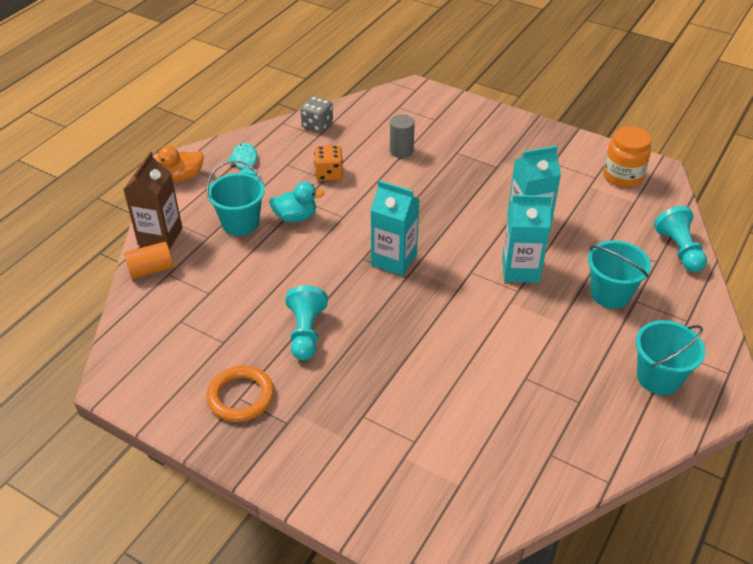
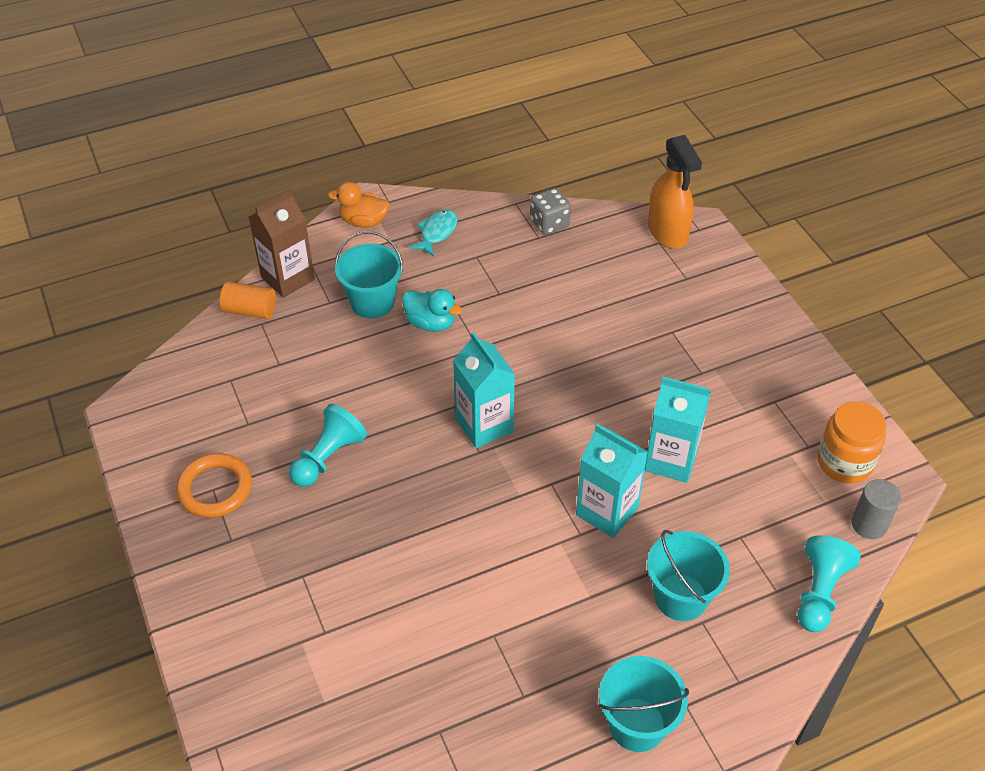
camera: 35 degrees right, 5 degrees up
(329, 174) = (508, 289): orange dice -> none
(398, 99) = (667, 232): none -> orange spray bottle
(401, 151) = (611, 299): grey cylinder -> grey cylinder (869, 524)

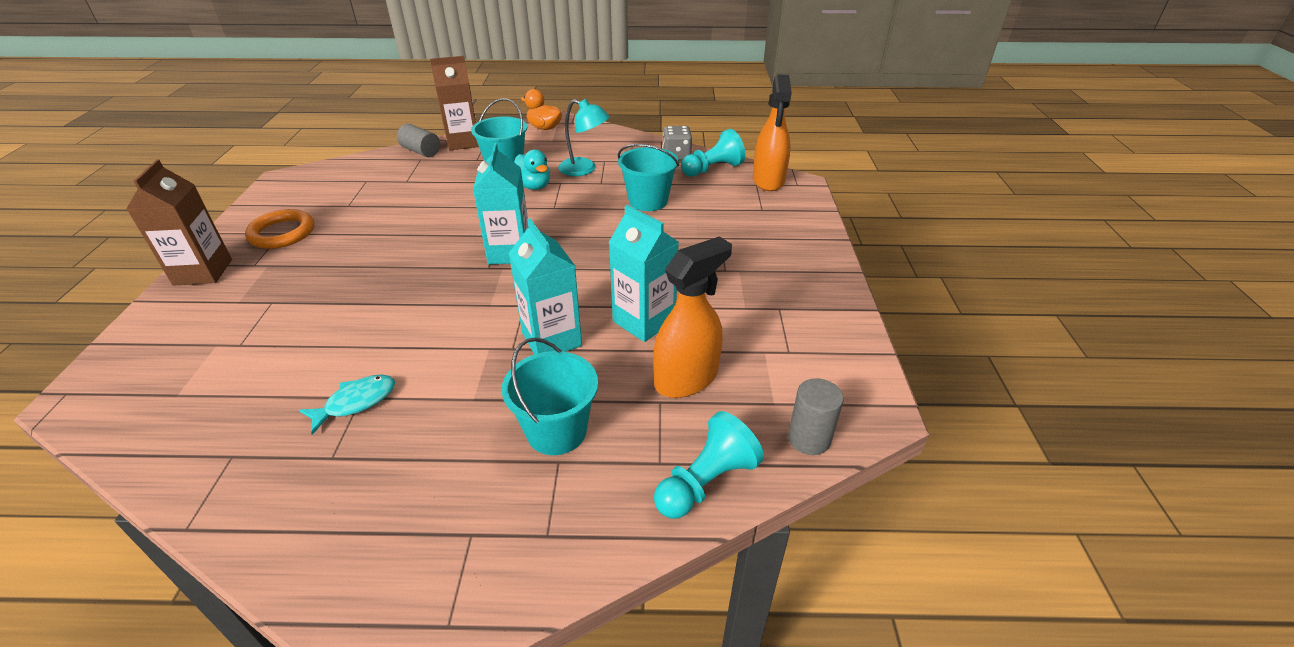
camera: 25 degrees right, 10 degrees down
(186, 570) = (203, 272): none -> brown carton
(250, 310) = (421, 151): orange cylinder -> grey cylinder
(328, 457) = (376, 238): turquoise pawn -> turquoise pawn (712, 169)
(437, 233) = (588, 143): turquoise fish -> turquoise fish (356, 402)
(465, 278) = (584, 169): none -> turquoise lamp
(637, 724) = (405, 531): turquoise bucket -> turquoise bucket (648, 201)
(746, 506) = (686, 378): none -> orange spray bottle
(844, 462) = (818, 376): orange jar -> none

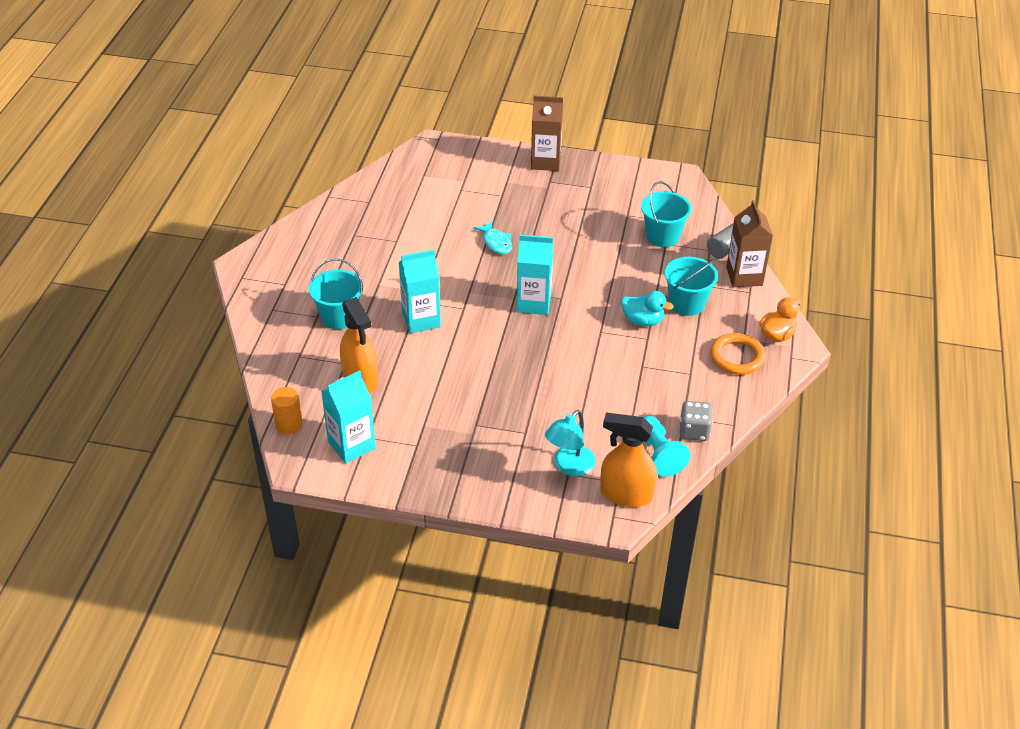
camera: 100 degrees right, 5 degrees up
(282, 233) = (590, 188): orange ring -> orange ring (737, 357)
(356, 402) = (392, 239): turquoise fish -> turquoise fish (496, 242)
(533, 186) = (642, 321): turquoise duck -> turquoise duck turned 135 degrees counterclockwise
(584, 169) = (672, 357): turquoise lamp -> turquoise lamp (569, 466)
(644, 321) = (425, 367): turquoise carton -> turquoise carton (351, 445)
(648, 201) = (600, 394): turquoise bucket -> turquoise bucket (662, 236)
(706, 482) = (278, 372): turquoise pawn -> none
(809, 438) = (289, 424): grey cylinder -> orange cylinder

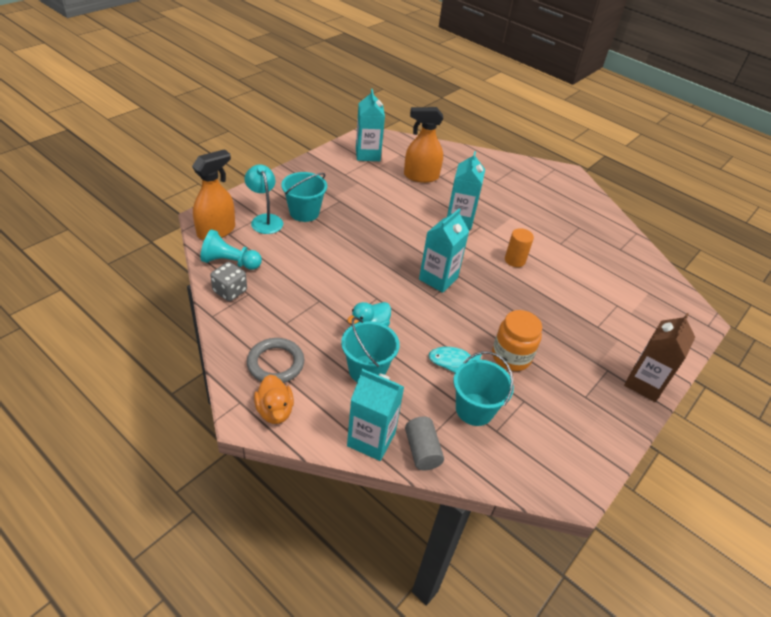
camera: 115 degrees right, 0 degrees up
(289, 424) = (404, 142): orange cylinder -> orange cylinder (514, 260)
(339, 317) = (488, 189): turquoise bucket -> turquoise bucket (304, 212)
(496, 242) = (529, 293): turquoise fish -> turquoise fish (453, 361)
(588, 232) = (511, 357): none -> orange jar
(737, 357) = (275, 363): orange ring -> grey ring
(744, 276) = (371, 439): brown carton -> turquoise carton

